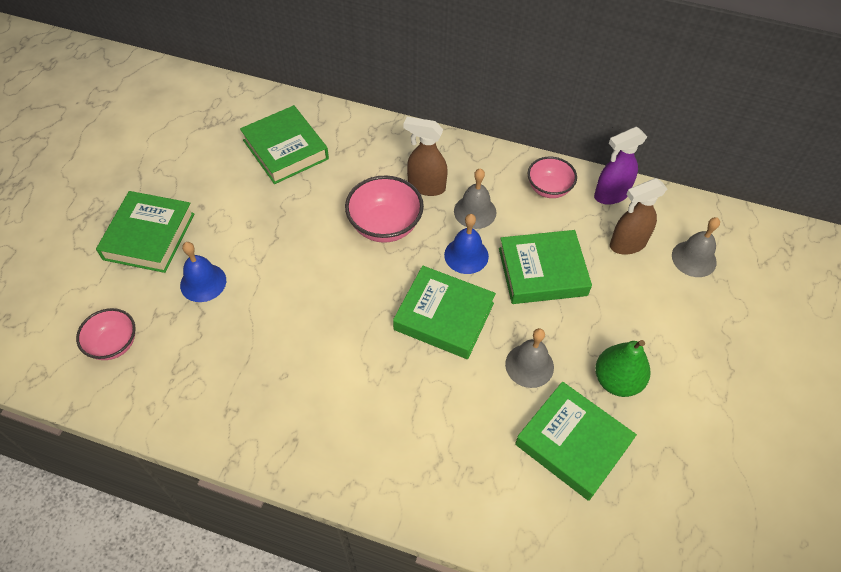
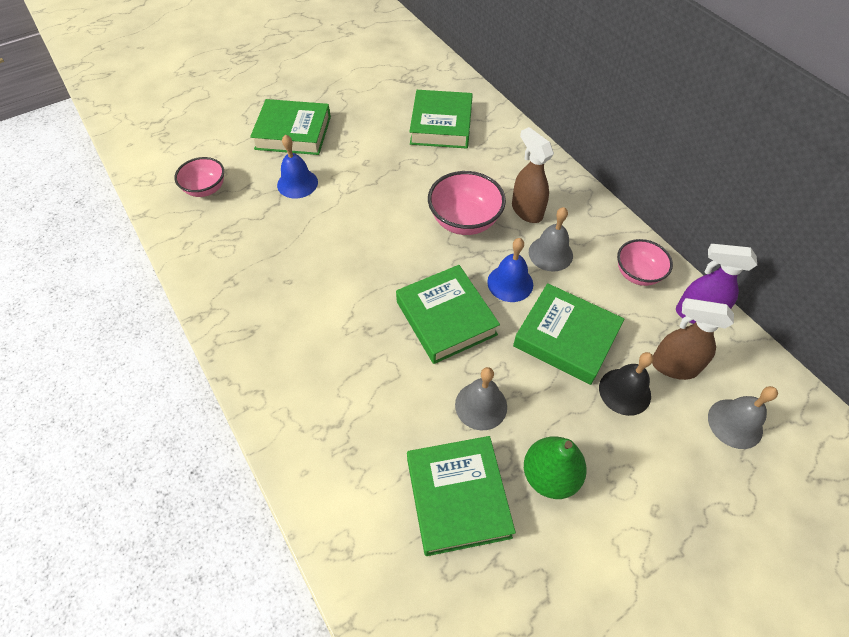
camera: 40 degrees right, 0 degrees up
(149, 236) = (293, 133): green book -> green book turned 45 degrees clockwise
(613, 284) = (624, 391): none -> black bell

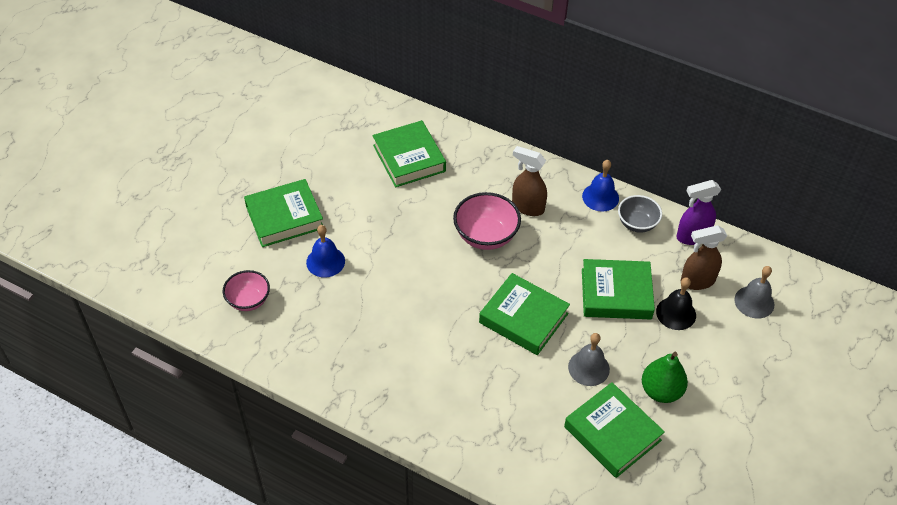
camera: 30 degrees left, 5 degrees down
(510, 283) = (552, 270): blue bell -> blue bell (600, 197)
(550, 253) = (567, 234): grey bell -> none
(637, 274) = (637, 223): pink bowl -> grey bowl

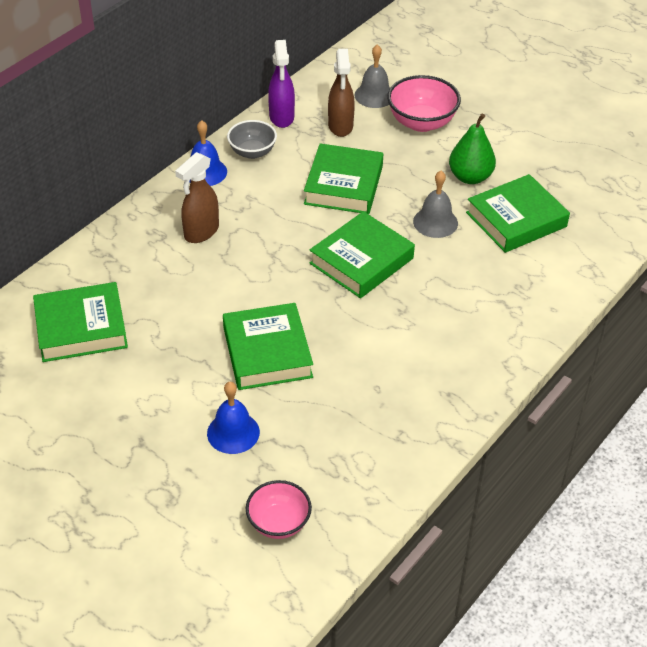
camera: 80 degrees left, 5 degrees down
(284, 217) = (141, 471): green book -> green book (267, 352)
(486, 236) = (234, 274): pink bowl -> pink bowl (421, 122)
(676, 313) = (377, 148): black bell -> none

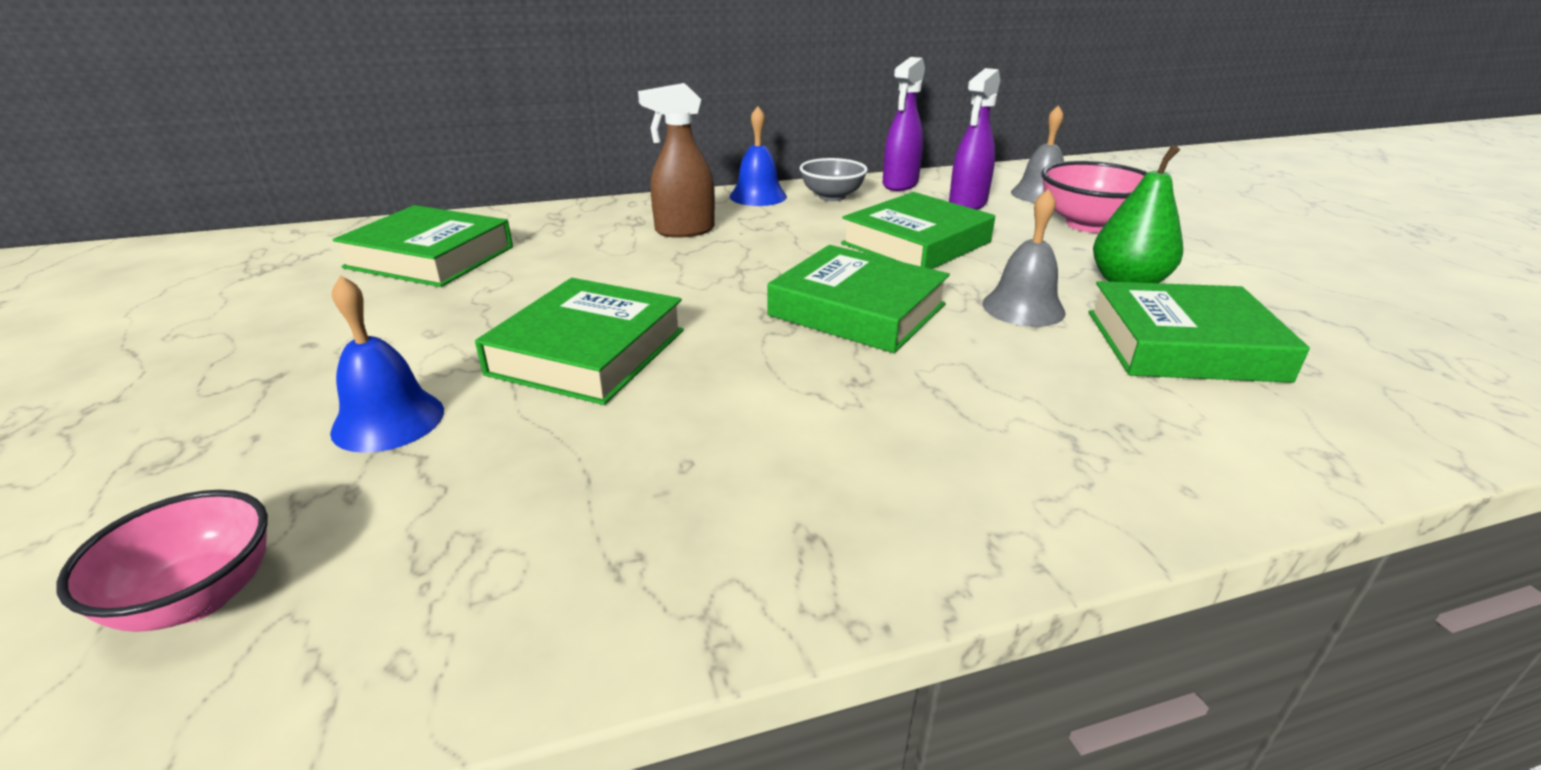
camera: 35 degrees right, 15 degrees down
(340, 126) = (967, 204): brown spray bottle -> purple spray bottle
(361, 261) = (857, 310): green book -> green book turned 45 degrees clockwise

